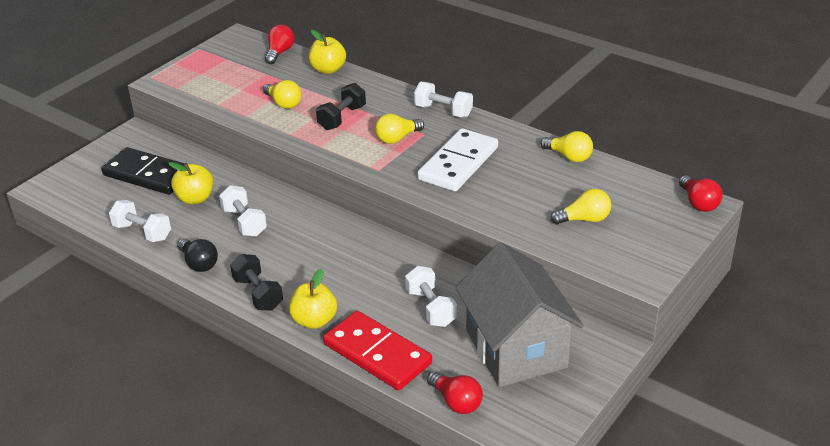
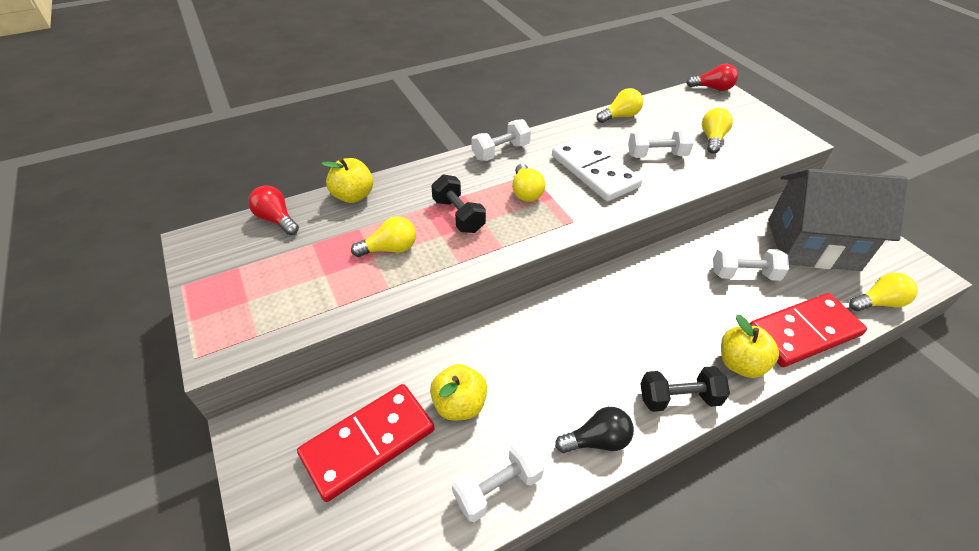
camera: 65 degrees left, 10 degrees up
(148, 174) = (368, 442): black domino -> red domino
(244, 222) = (538, 370): white dumbbell -> white dumbbell (656, 155)
(456, 402) = (878, 302): red light bulb -> yellow light bulb

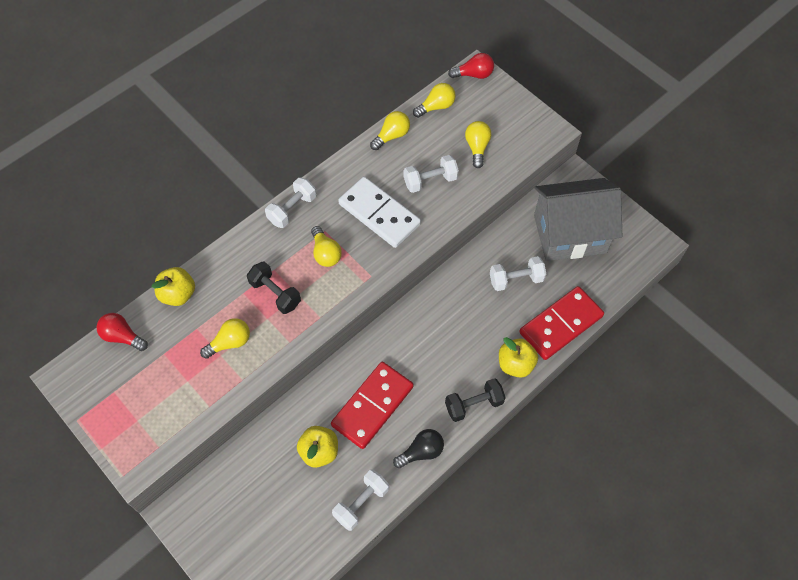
camera: 15 degrees left, 15 degrees up
(368, 442) = (263, 497): red domino -> red domino (372, 406)
(878, 302) = (617, 282): yellow light bulb -> yellow light bulb (436, 107)

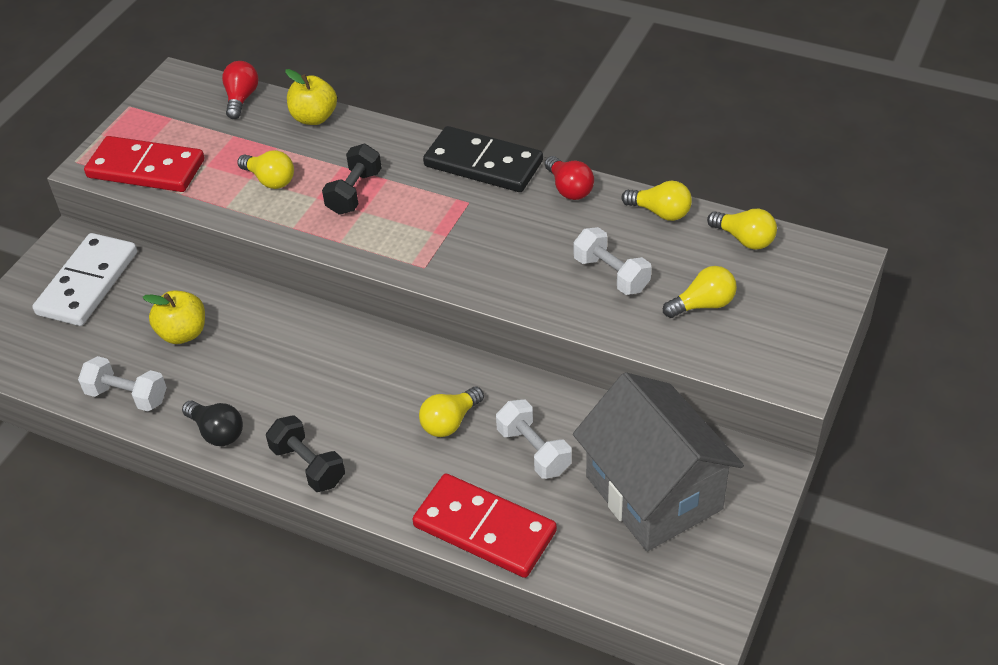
camera: 70 degrees right, 15 degrees down
(292, 209) = (483, 164): white dumbbell -> black domino
(325, 253) = (435, 214): yellow light bulb -> yellow light bulb (450, 422)
(372, 406) = (264, 361): red domino -> red domino (146, 168)
(379, 214) = (525, 243): white domino -> white domino (88, 283)
(473, 74) = (835, 259): red light bulb -> red light bulb (569, 188)
(515, 364) = (391, 493): yellow apple -> none

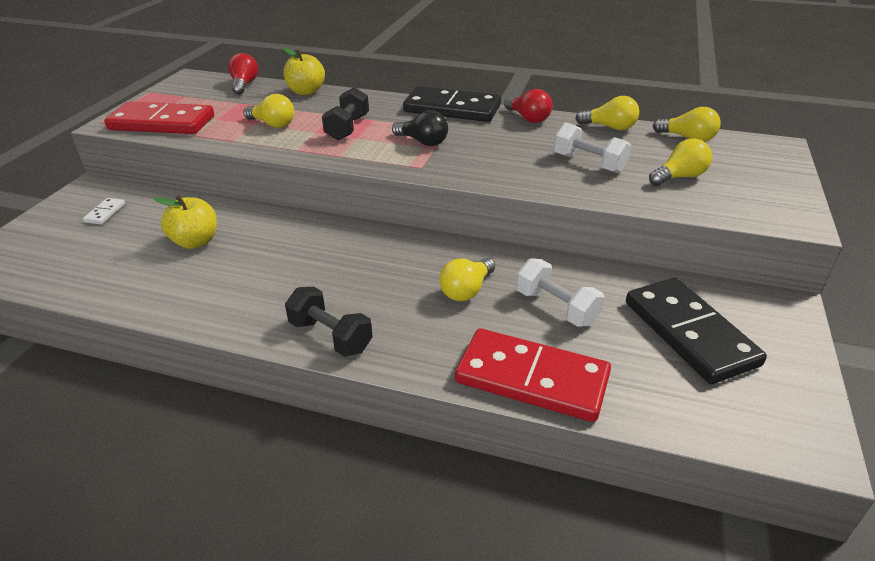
camera: 10 degrees left, 10 degrees down
(88, 283) = (105, 213): white domino -> white domino, size x0.40
(127, 396) = (137, 292): white dumbbell -> none
(217, 432) = (231, 315): black light bulb -> black light bulb (423, 142)
(653, 493) = (689, 333): grey house -> black domino

